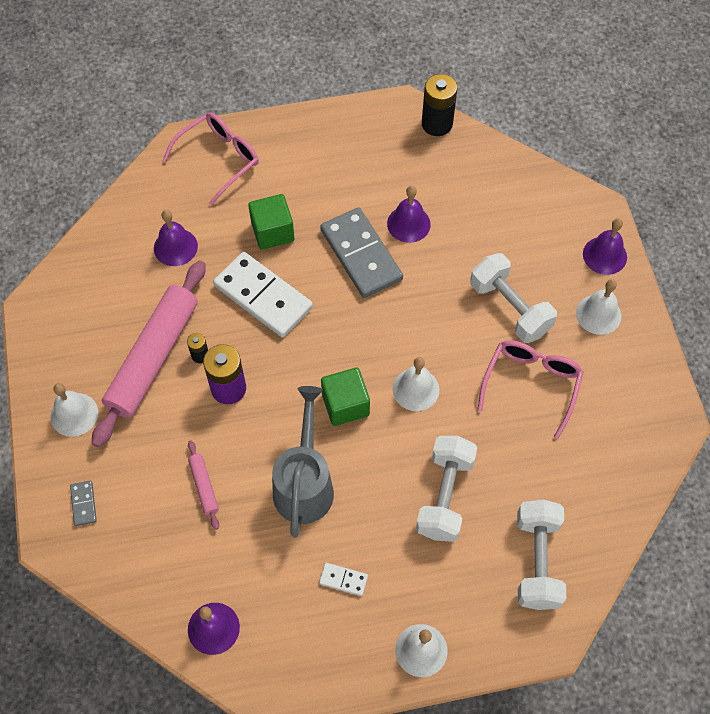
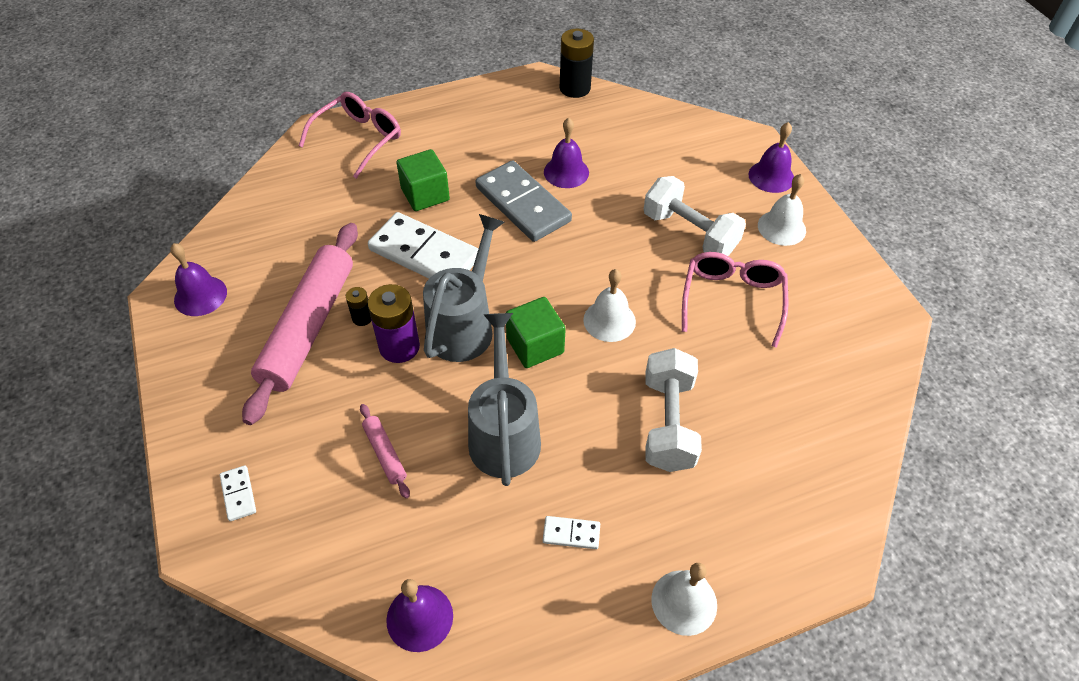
camera: 10 degrees left, 10 degrees down
(74, 414) = (220, 397): white bell -> none
(83, 504) = (238, 494): grey domino -> white domino
(175, 247) = (322, 220): purple bell -> purple bell (200, 295)
(287, 375) = (464, 325): none -> grey watering can
(537, 561) = (792, 478): white dumbbell -> none

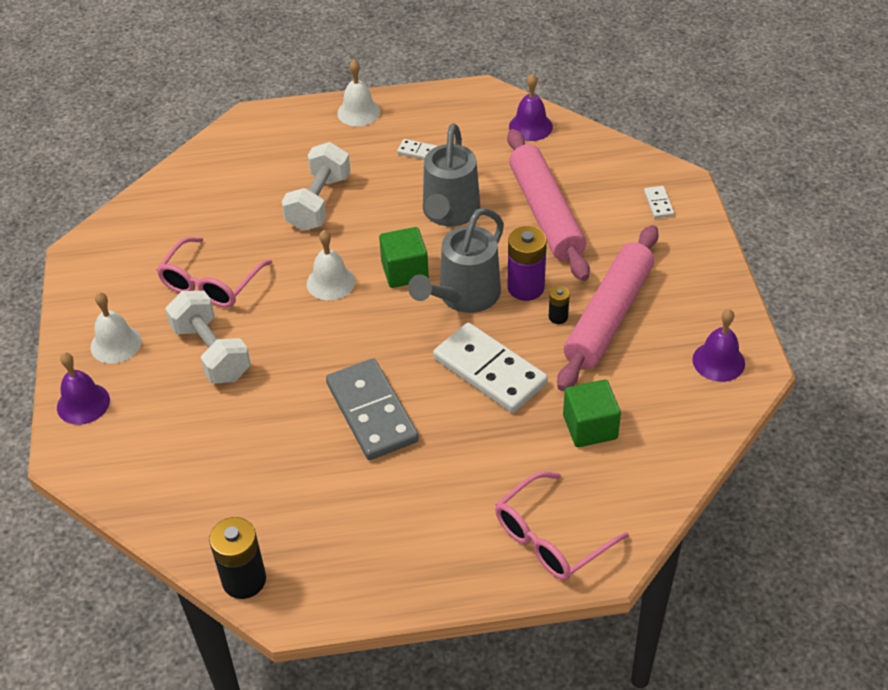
camera: 165 degrees left, 5 degrees down
(385, 453) = (545, 213): pink rolling pin -> pink rolling pin, size x2.38
(425, 194) = (478, 442): green cube -> green cube (590, 427)
(566, 172) = (308, 446): purple bell -> none

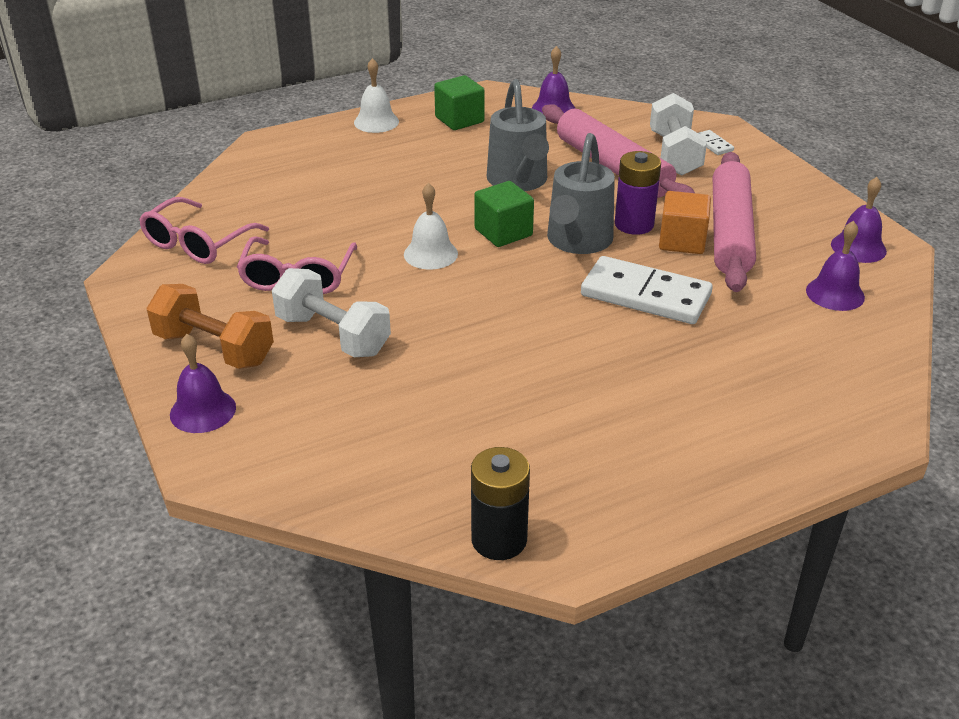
camera: 20 degrees left, 10 degrees down
(116, 344) = (214, 348): white bell -> orange dumbbell
(319, 202) = (378, 194): white dumbbell -> white dumbbell (674, 154)
(372, 412) = (546, 353): grey domino -> none
(418, 152) = (456, 142): white domino -> none
(550, 538) = (810, 422): pink glasses -> pink glasses (197, 243)
(558, 317) = (682, 241): black battery -> orange cube
(590, 427) = (778, 321): green cube -> green cube (459, 120)
(661, 409) = (835, 293): none -> purple bell

